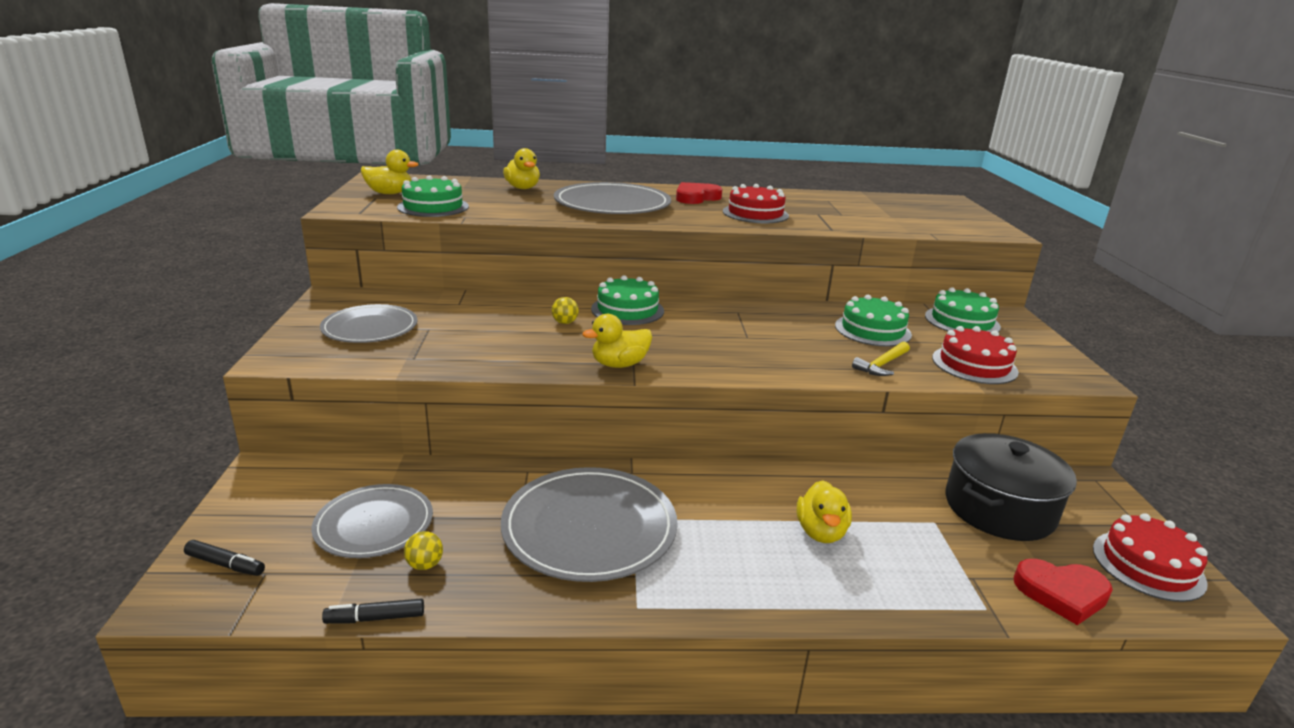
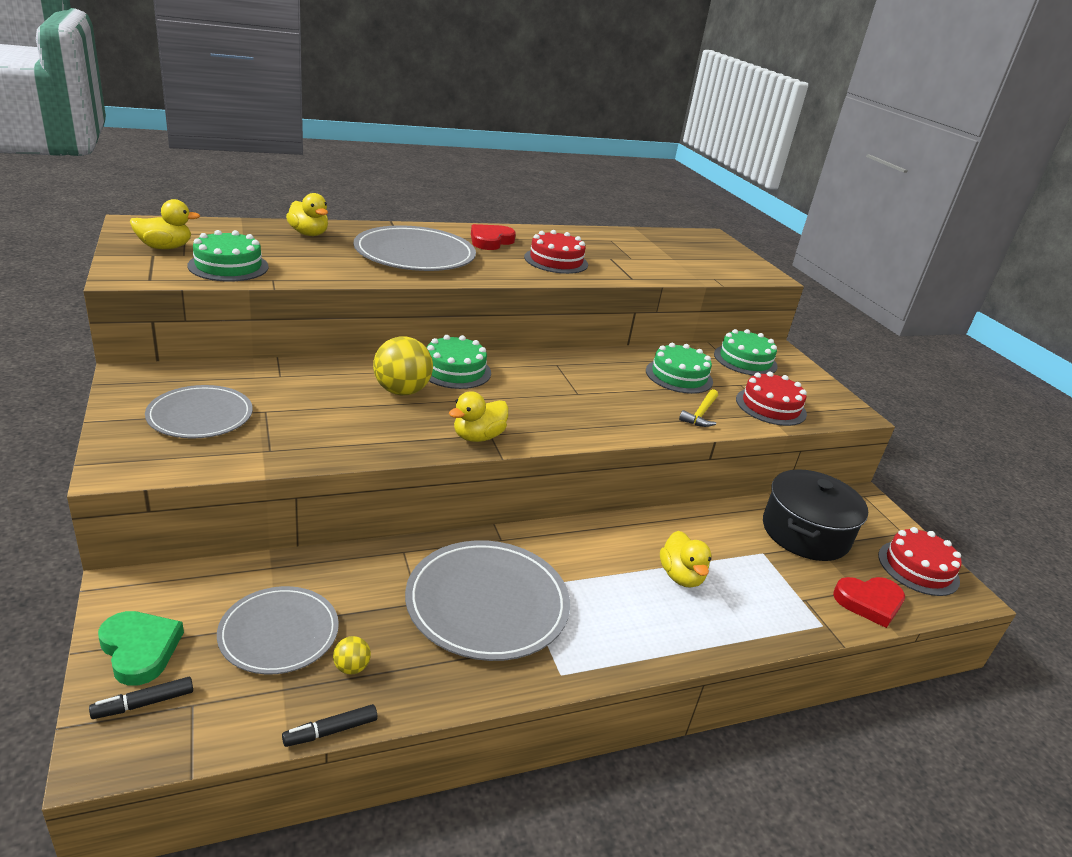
camera: 20 degrees left, 5 degrees up
(226, 564) = (144, 703): black marker -> black marker turned 150 degrees clockwise
(248, 520) = (140, 649): none -> green heart
(565, 322) = (401, 391): yellow ball -> yellow ball, size x2.13

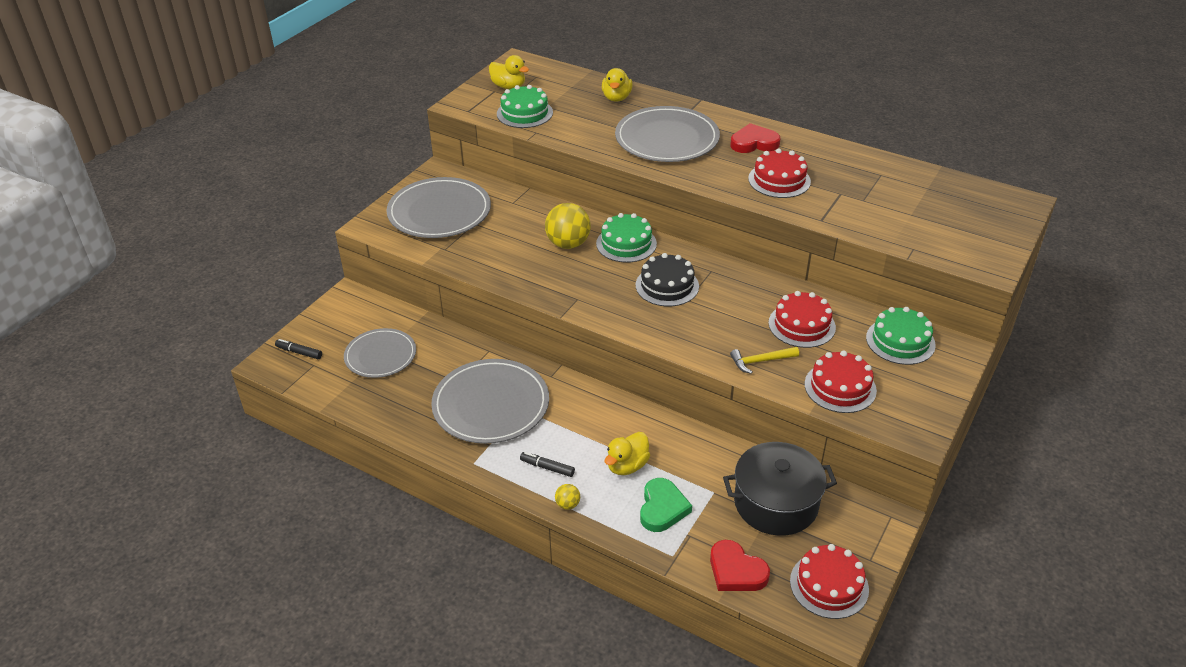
camera: 55 degrees right, 10 degrees up
(140, 649) = (323, 328): green heart -> green heart (662, 508)
(200, 416) = (439, 212): grey plate -> grey plate, size x1.55
(330, 731) = (346, 412): black marker -> black marker (547, 467)
(351, 667) = (388, 392): yellow ball -> yellow ball (567, 504)
(478, 437) = (567, 297): yellow duck -> none
(544, 389) = (667, 285): none -> black cake
(679, 376) = (801, 325): green cake -> red cake

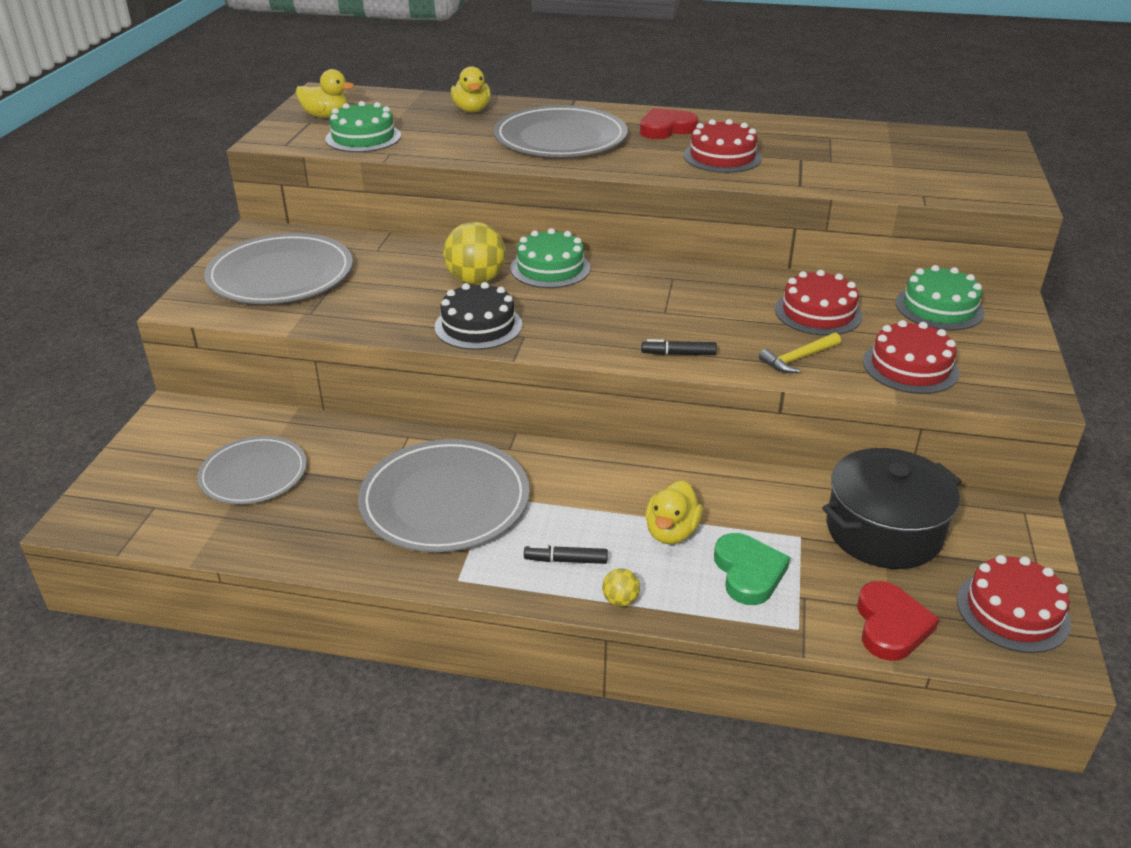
camera: 20 degrees left, 5 degrees down
(299, 352) = (124, 495): black marker -> black marker (678, 354)
(667, 285) = (629, 302): black cake -> black cake (478, 326)
(736, 571) = (890, 625): red heart -> red heart turned 105 degrees counterclockwise

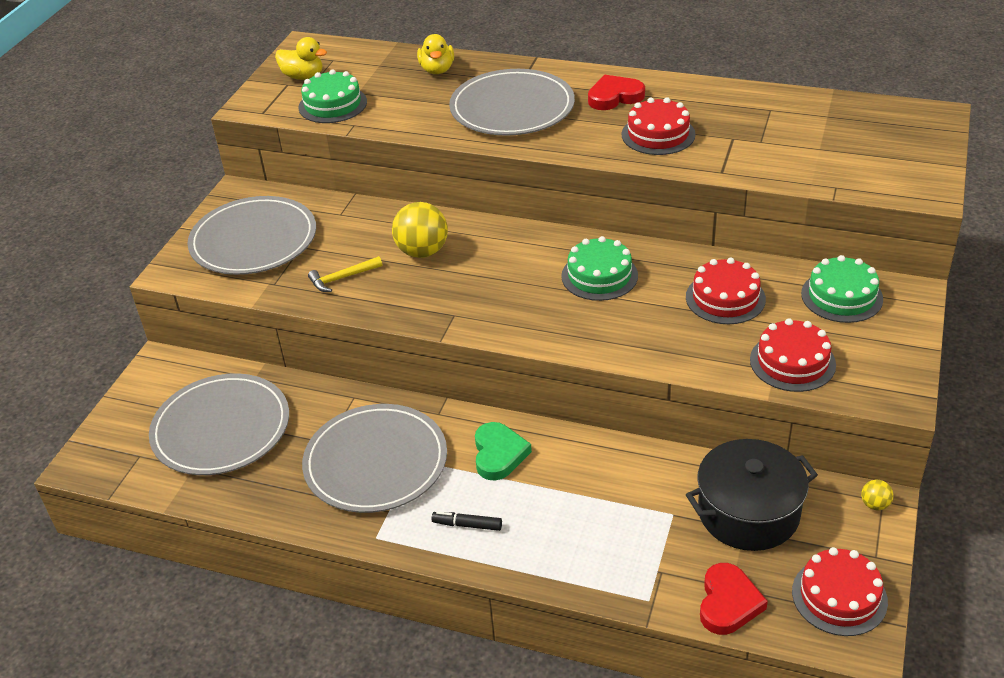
camera: 10 degrees right, 5 degrees up
(253, 474) = (221, 428): grey plate -> grey plate, size x1.55
(478, 326) = (416, 302): black cake -> none
(550, 268) = (491, 239): green cake -> green cake (599, 276)
(620, 600) = (505, 565): yellow ball -> yellow ball (875, 504)
(671, 532) = (562, 503): yellow duck -> none
(678, 354) = (586, 339): black marker -> none
(748, 572) = (619, 546): green heart -> green heart (499, 454)
(798, 359) = (692, 349): yellow hammer -> yellow hammer (342, 278)

